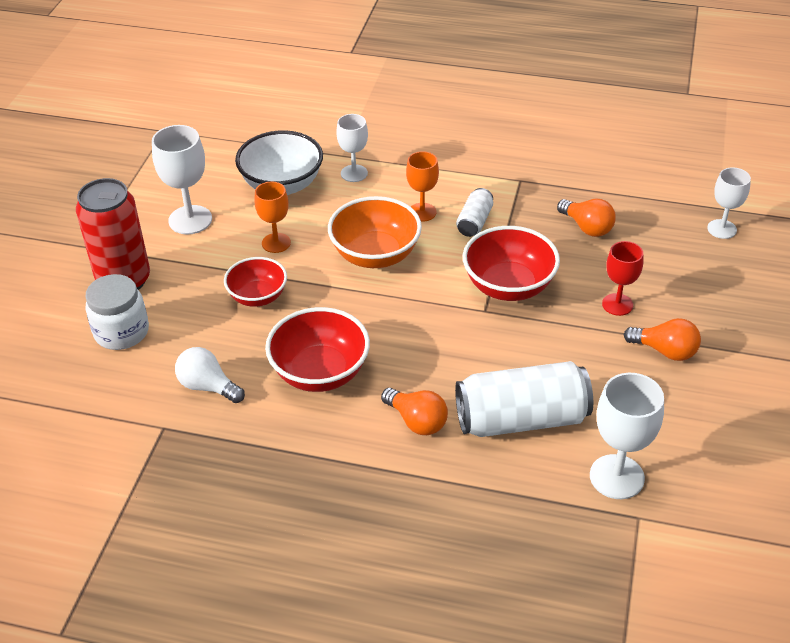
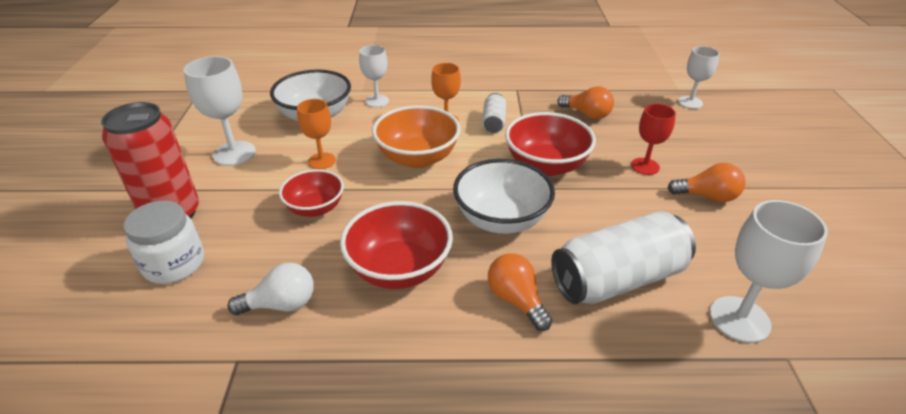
camera: 15 degrees left, 5 degrees down
(208, 386) = (281, 304): white light bulb -> white light bulb turned 150 degrees clockwise
(417, 421) = (516, 300): orange light bulb -> orange light bulb turned 150 degrees counterclockwise
(435, 339) = (501, 219): none -> white bowl

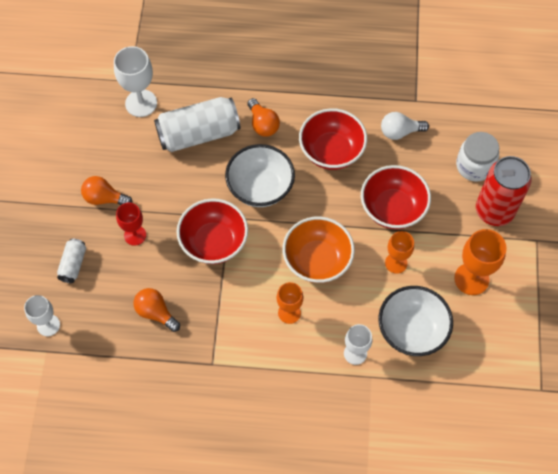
camera: 175 degrees left, 25 degrees up
(234, 153) = (471, 279): white goblet -> orange goblet
(315, 208) = (392, 209): red bowl -> red bowl, size x1.53
(493, 122) = (246, 307): white can -> white can (73, 264)

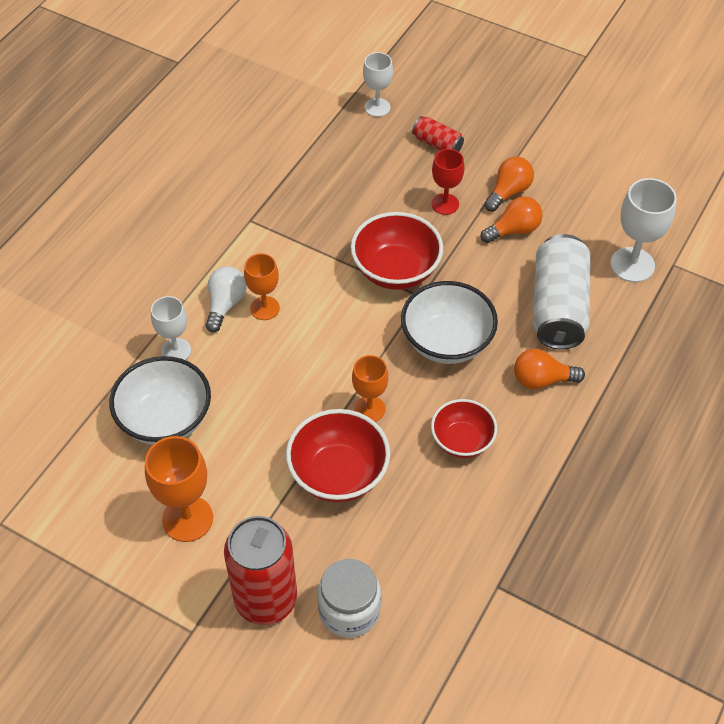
camera: 115 degrees right, 10 degrees down
(73, 264) = (437, 144): white can -> red can
(156, 313) = (338, 193): orange light bulb -> orange light bulb (513, 230)
(317, 260) = (314, 361): orange bowl -> none
(331, 151) = (462, 440): red bowl -> red bowl, size x0.65
(396, 263) = (261, 443): orange goblet -> orange goblet (369, 409)
(400, 132) = (453, 539): white light bulb -> white light bulb (225, 304)

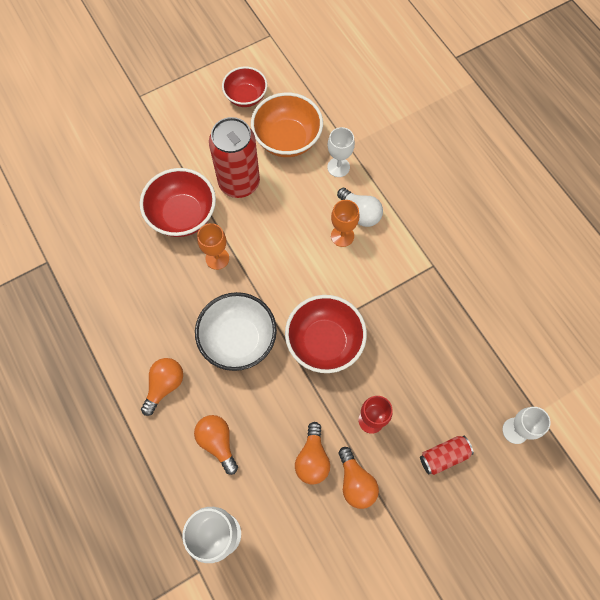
camera: 120 degrees right, 15 degrees up
(165, 419) = (287, 139): white bowl -> orange bowl
(187, 519) = (209, 122): orange goblet -> none
(266, 599) = (131, 138): red can -> red can (239, 183)
(349, 610) = (93, 176): white jar -> none
(462, 440) = (155, 301): red bowl -> red bowl (246, 97)
(558, 307) = (217, 442): white can -> orange light bulb

